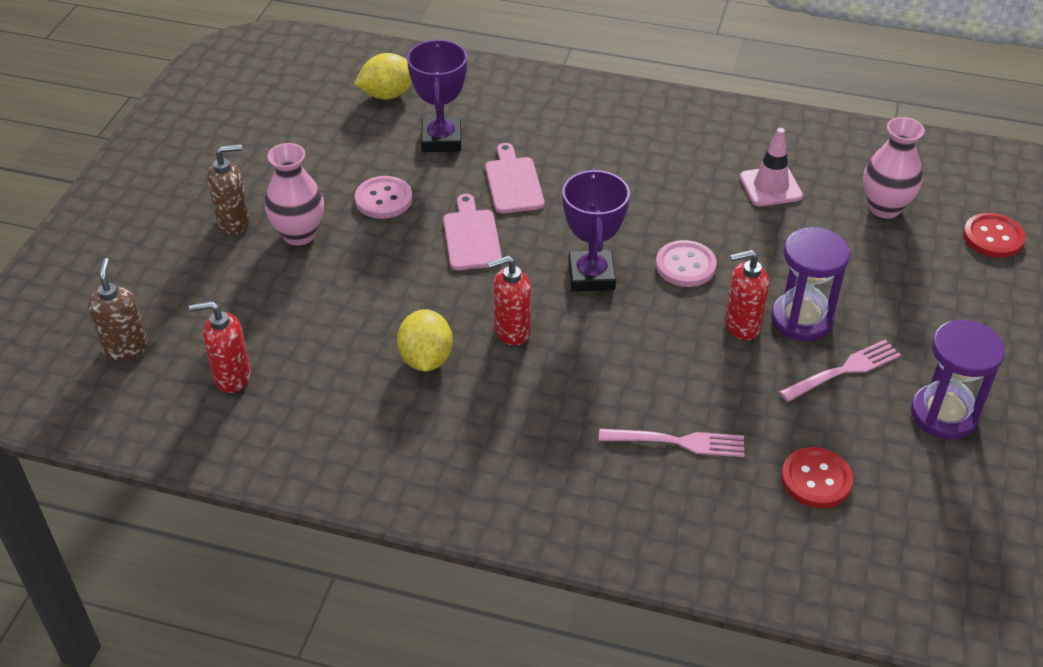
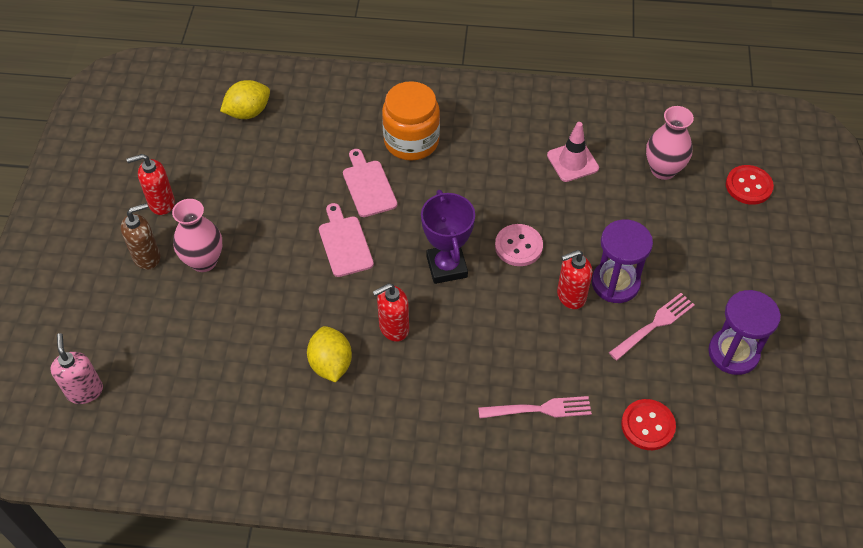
camera: 10 degrees left, 10 degrees up
(125, 348) = (85, 391): brown soap dispenser -> pink soap dispenser
(232, 377) = (178, 405): red soap dispenser -> red soap dispenser (161, 203)
(383, 199) = (266, 217): pink button -> none
(441, 140) = (301, 152): purple trophy -> none
(575, 144) = (411, 141): none -> orange jar

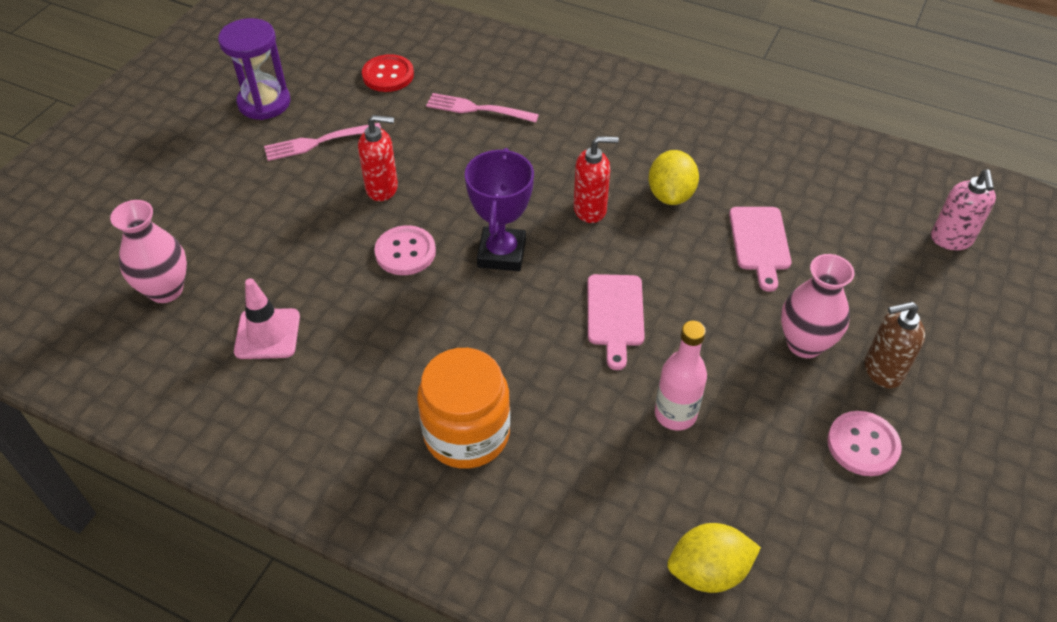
camera: 160 degrees left, 5 degrees down
(161, 203) = (863, 445): red soap dispenser -> pink button
(285, 188) = (675, 414): none -> pink bottle
(368, 186) = (556, 382): pink cutting board -> pink cutting board (760, 242)
(615, 283) = (326, 187): purple hourglass -> none
(748, 186) = (88, 242): red button -> none

